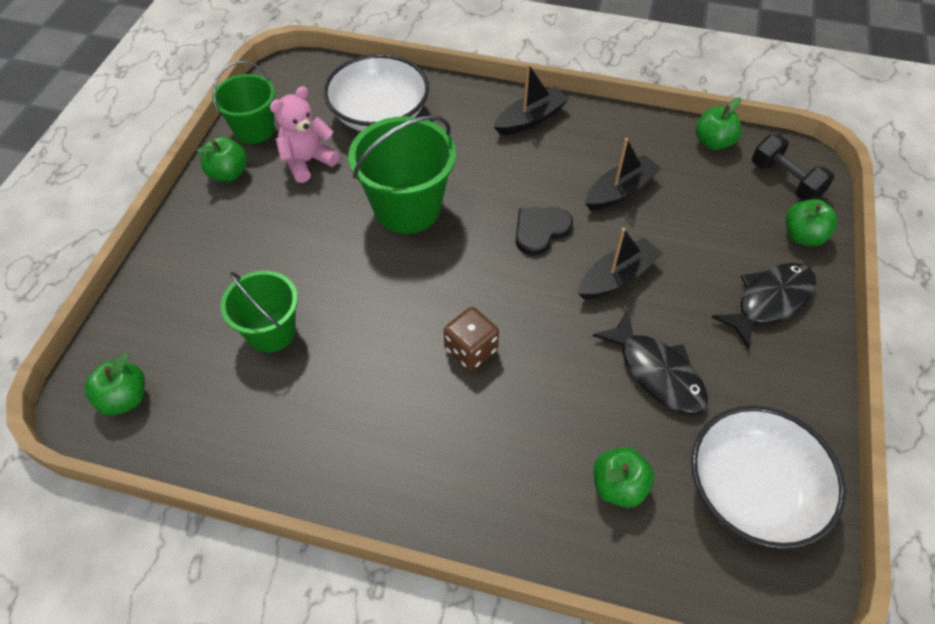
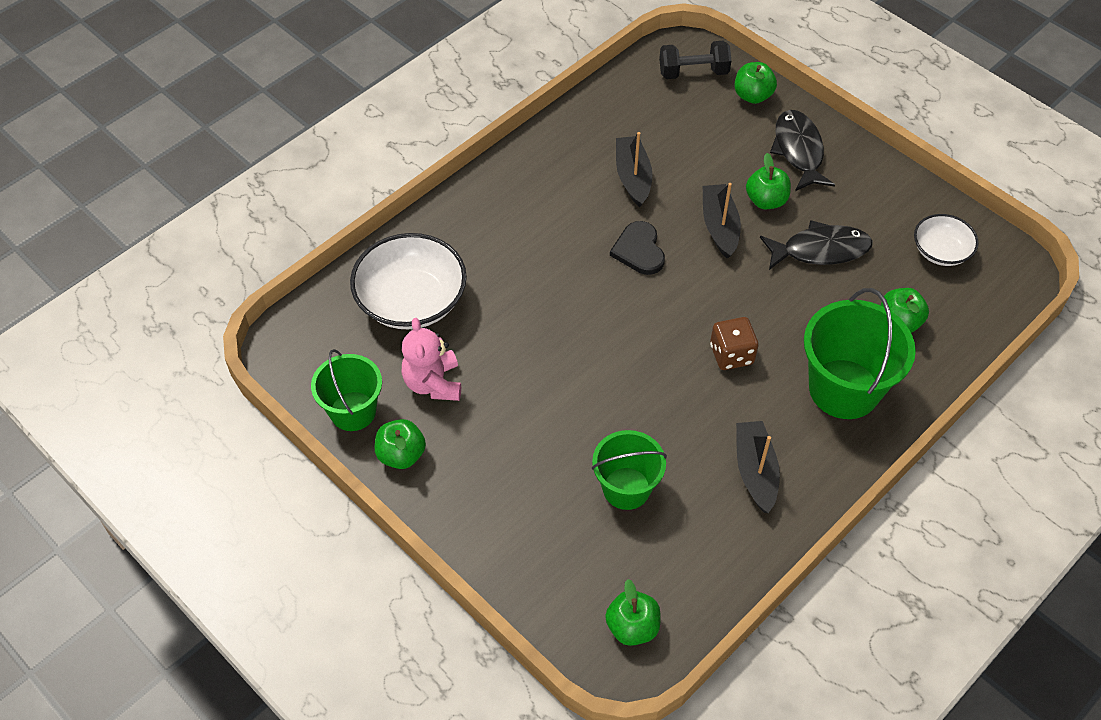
camera: 60 degrees left, 0 degrees up
(407, 208) = (549, 330): green bucket -> green bucket (844, 389)
(530, 119) = (504, 192): black boat -> black boat (755, 471)
(713, 142) = (622, 90): green apple -> green apple (766, 200)
(752, 491) = (941, 251): white bowl -> white bowl, size x0.57

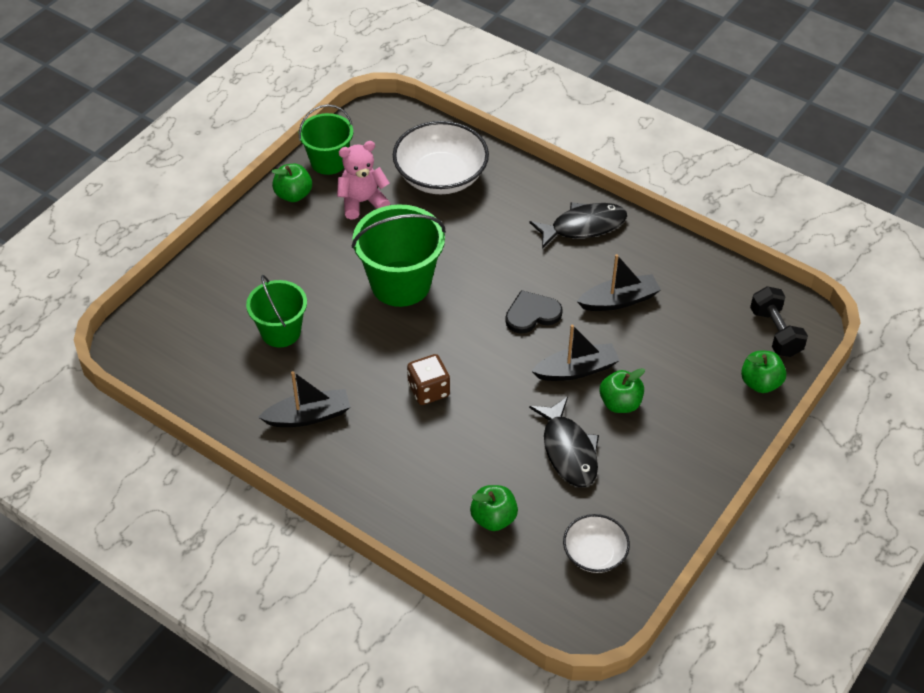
camera: 80 degrees right, 5 degrees down
(632, 627) = (157, 348): green apple -> none
(798, 151) = (696, 426): black fish -> black fish (583, 226)
(844, 389) = (406, 476): green bucket -> green bucket (400, 283)

